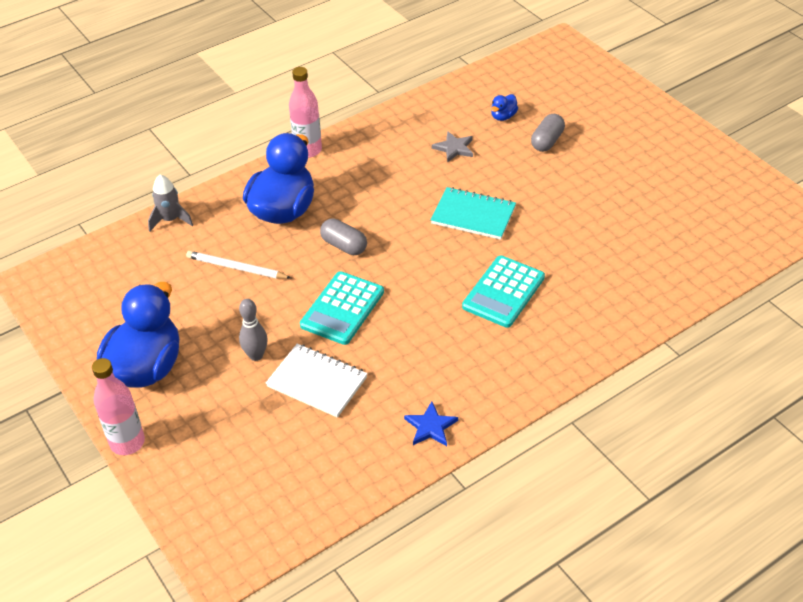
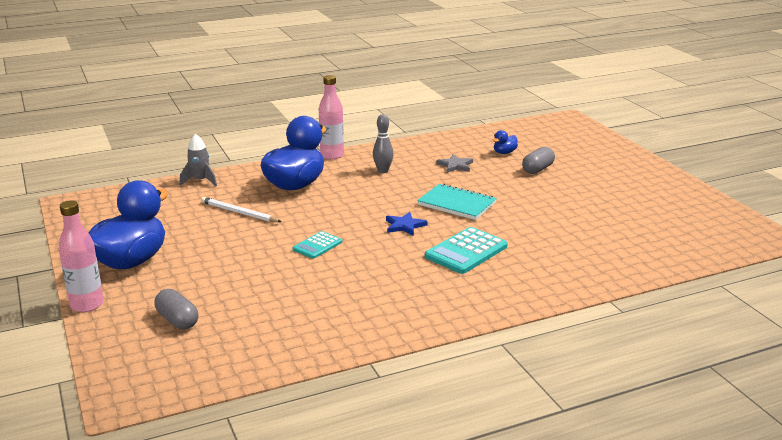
camera: 10 degrees right, 20 degrees down
(256, 355) = (228, 265): grey bowling pin -> grey bowling pin (383, 171)
(317, 382) = (273, 287): white notebook -> none
(342, 308) = (317, 246): turquoise calculator -> turquoise calculator, size x0.60
(344, 246) = (336, 210): grey capsule -> grey capsule (177, 320)
(430, 426) = (363, 328): blue star -> blue star (404, 226)

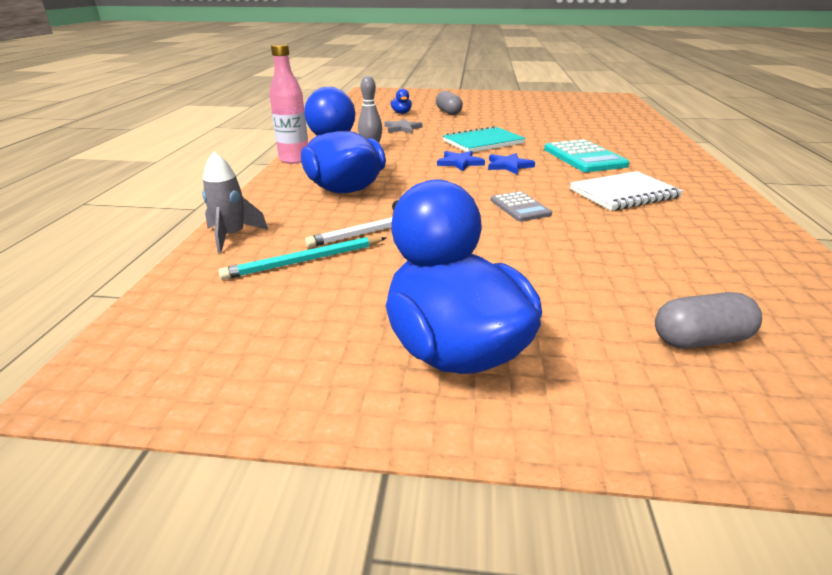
camera: 60 degrees left, 5 degrees up
(87, 305) = (610, 439): pink bottle -> none
(187, 206) = (305, 261): none -> turquoise pencil
(317, 246) = (520, 207): turquoise calculator -> grey calculator
(386, 279) = (624, 194): none -> white notebook
(390, 207) = (460, 163): none -> blue star

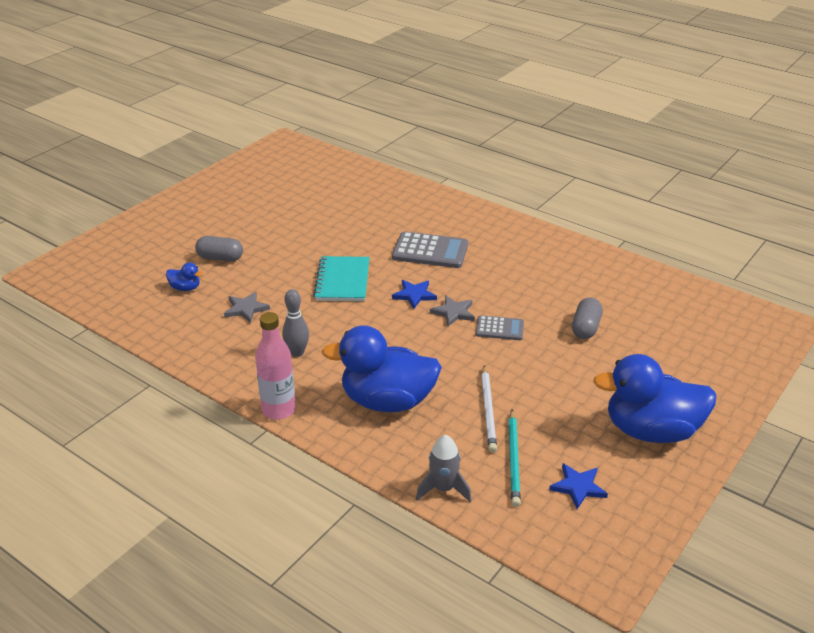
camera: 60 degrees left, 5 degrees up
(460, 163) = (383, 316): blue star -> blue star (578, 487)
(510, 184) = (453, 312): none -> grey star
(584, 157) = (430, 251): turquoise calculator -> grey calculator
(624, 194) = (513, 274): white notebook -> none
(700, 340) = (687, 348): grey capsule -> grey capsule (585, 328)

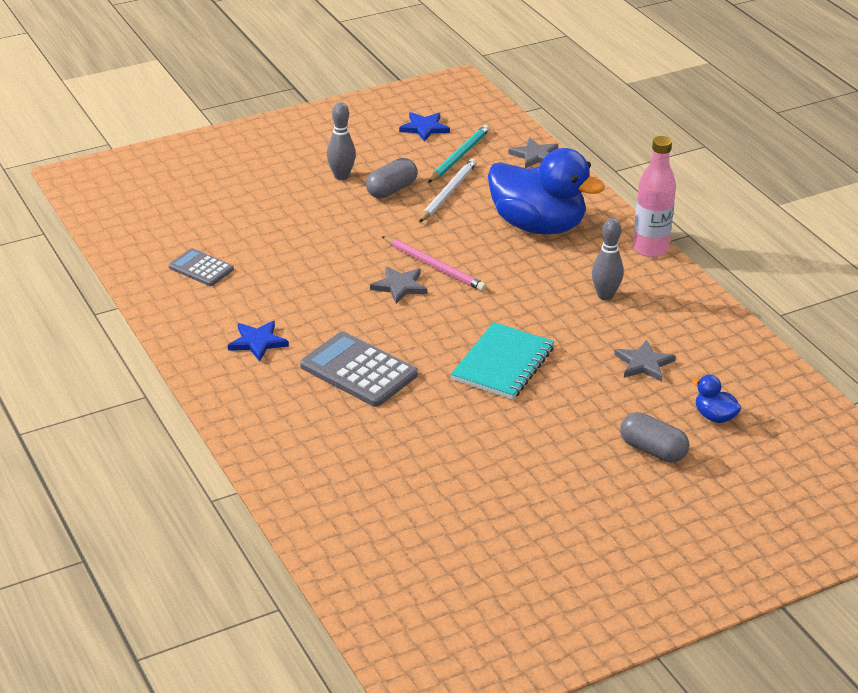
camera: 155 degrees left, 0 degrees up
(414, 295) = (427, 319): blue star -> blue star (257, 342)
(442, 336) = (434, 266): none -> pink pencil
(443, 488) = (535, 155): grey rocket -> grey star
(499, 328) = (366, 255): grey calculator -> grey calculator (201, 268)
(585, 328) = (275, 230): grey capsule -> grey capsule (391, 190)
(592, 396) = (341, 176): none -> grey bowling pin
(651, 431) = (321, 141): blue duck -> none

